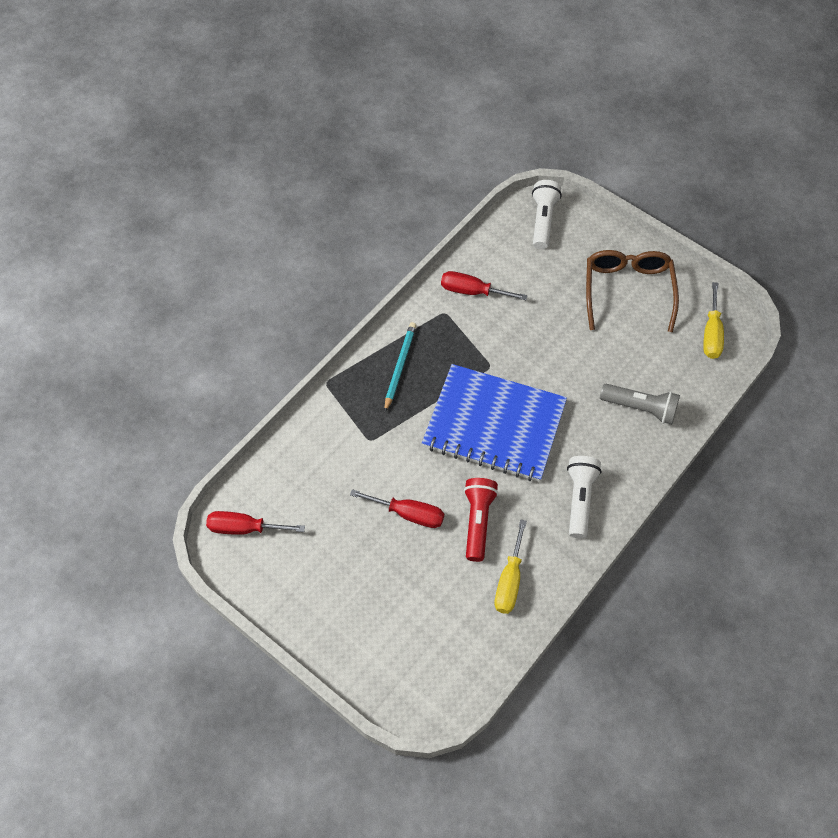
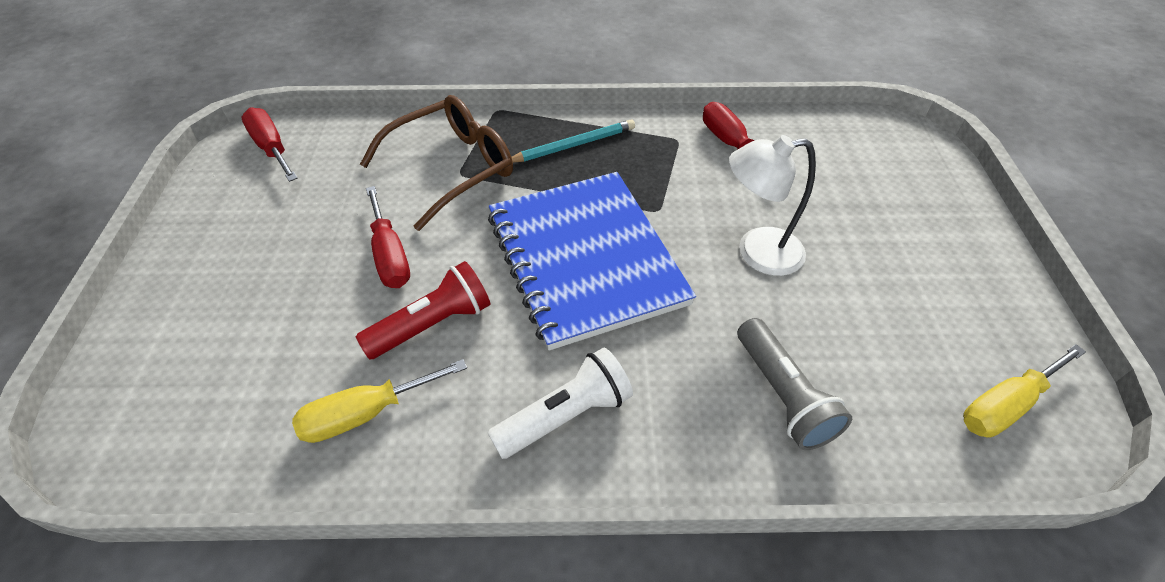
camera: 50 degrees right, 10 degrees down
(543, 220) = (892, 144): white flashlight -> none
(557, 348) = (756, 252): none -> white lamp
(628, 291) = (924, 269): brown glasses -> brown glasses (452, 168)

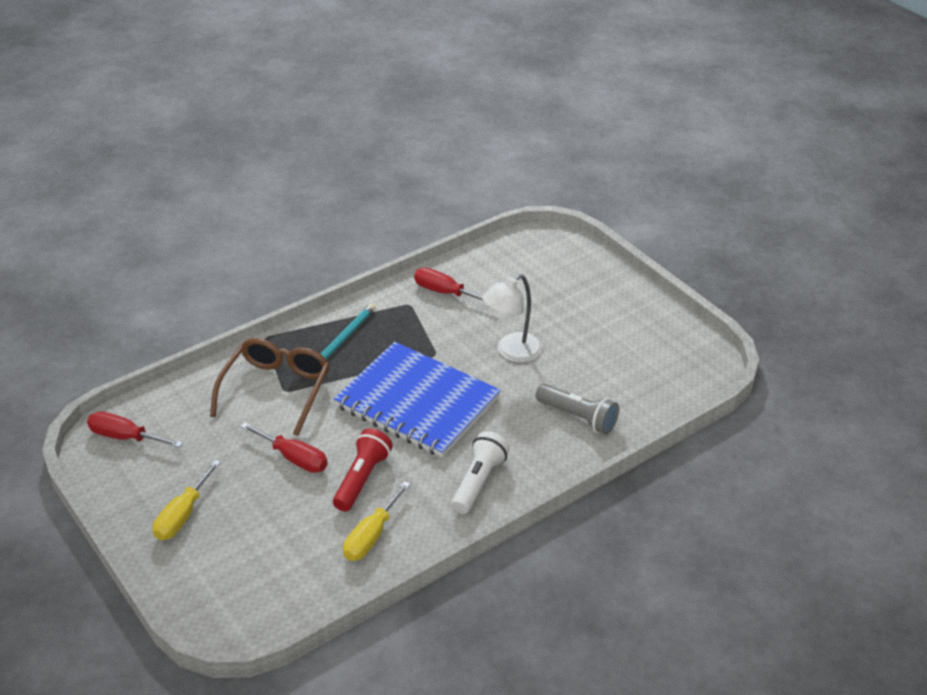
camera: 35 degrees left, 10 degrees down
(1005, 405) = (681, 369): yellow screwdriver -> yellow screwdriver (182, 515)

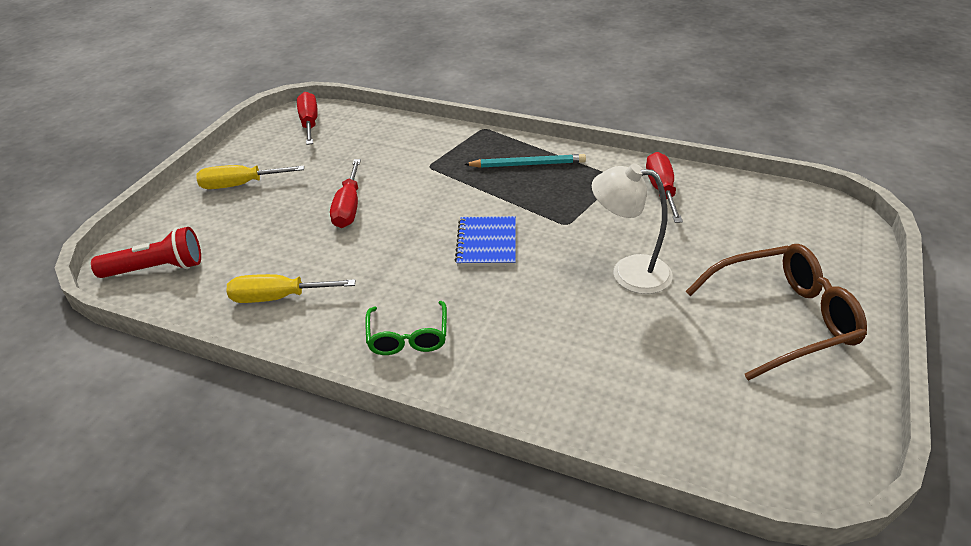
camera: 60 degrees right, 0 degrees up
(276, 390) = (425, 161): brown glasses -> brown glasses (783, 319)
(362, 479) = (352, 257): red flashlight -> red flashlight (157, 269)
(417, 402) = (487, 243): blue notebook -> blue notebook, size x0.47
(478, 481) = (408, 337): white flashlight -> green glasses
(578, 417) = (581, 373): grey flashlight -> none

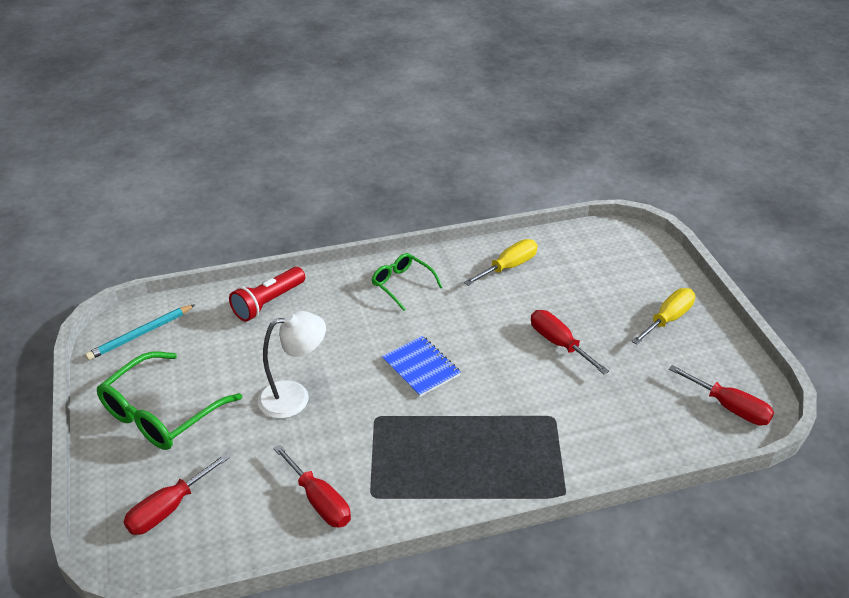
camera: 140 degrees right, 0 degrees up
(157, 269) = (608, 245): red flashlight -> red flashlight (268, 303)
(527, 164) = (469, 466): turquoise pencil -> turquoise pencil (140, 334)
(783, 319) = (161, 413): brown glasses -> green glasses
(798, 234) = (168, 508): none -> red screwdriver

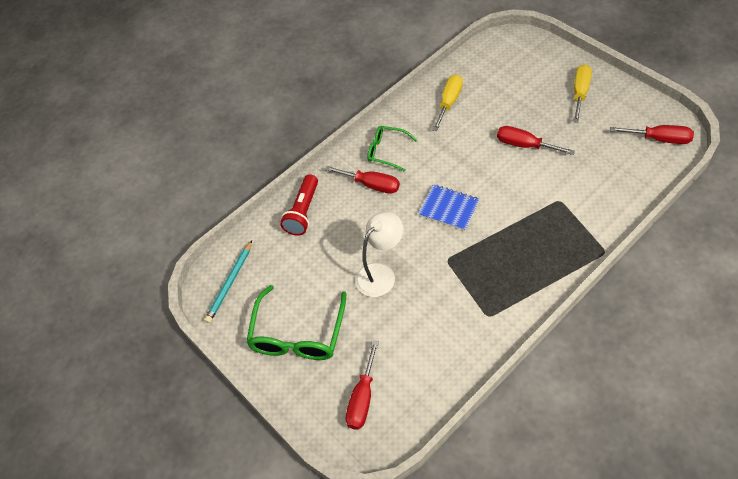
camera: 20 degrees left, 15 degrees up
(319, 501) = (458, 338): red screwdriver -> red screwdriver (371, 185)

